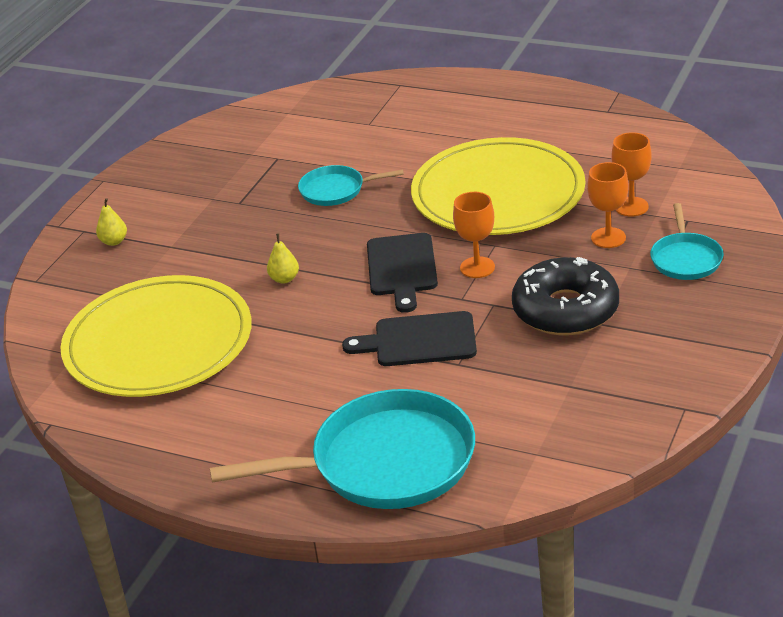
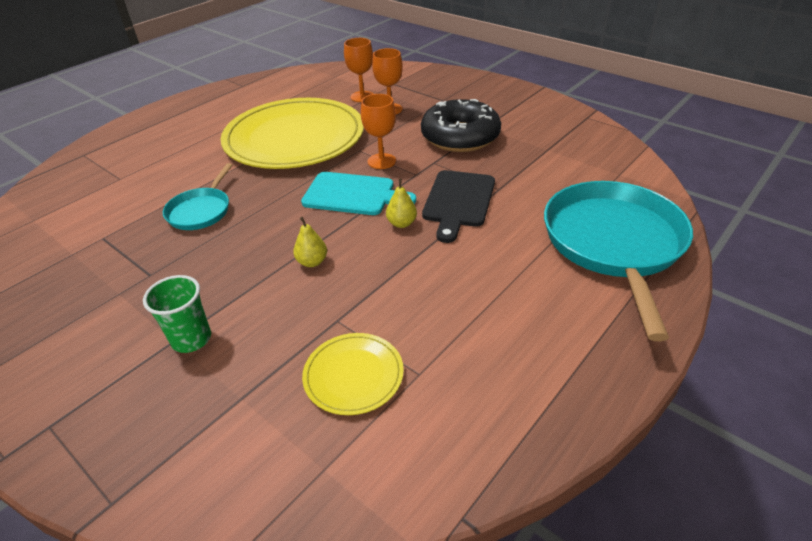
camera: 75 degrees left, 5 degrees up
(114, 241) = (109, 394): yellow pear -> yellow pear (402, 223)
(158, 342) = (353, 375): yellow plate -> yellow plate, size x0.43
(174, 254) = (191, 339): none -> green cup
(402, 268) = (353, 194): black cutting board -> turquoise cutting board
(686, 259) = (434, 91): turquoise pan -> none

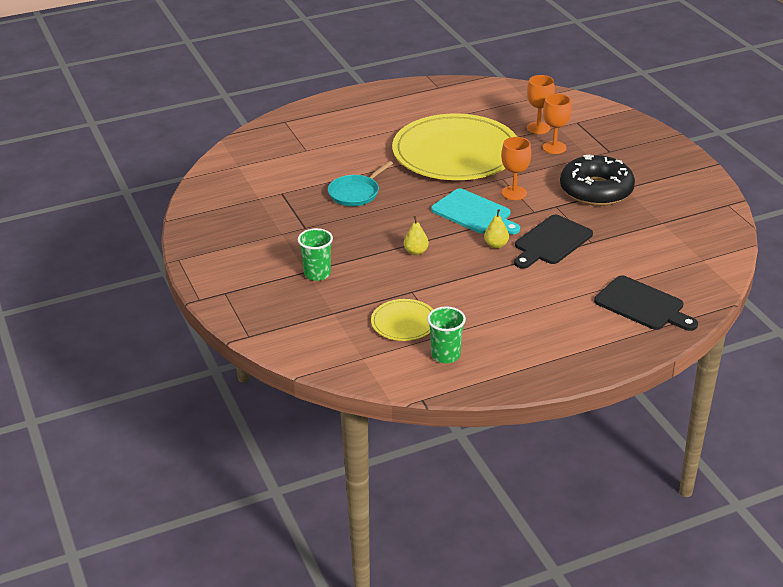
camera: 25 degrees right, 5 degrees down
(444, 410) = (445, 355): none -> green cup
(613, 243) = (642, 305): turquoise pan -> black cutting board

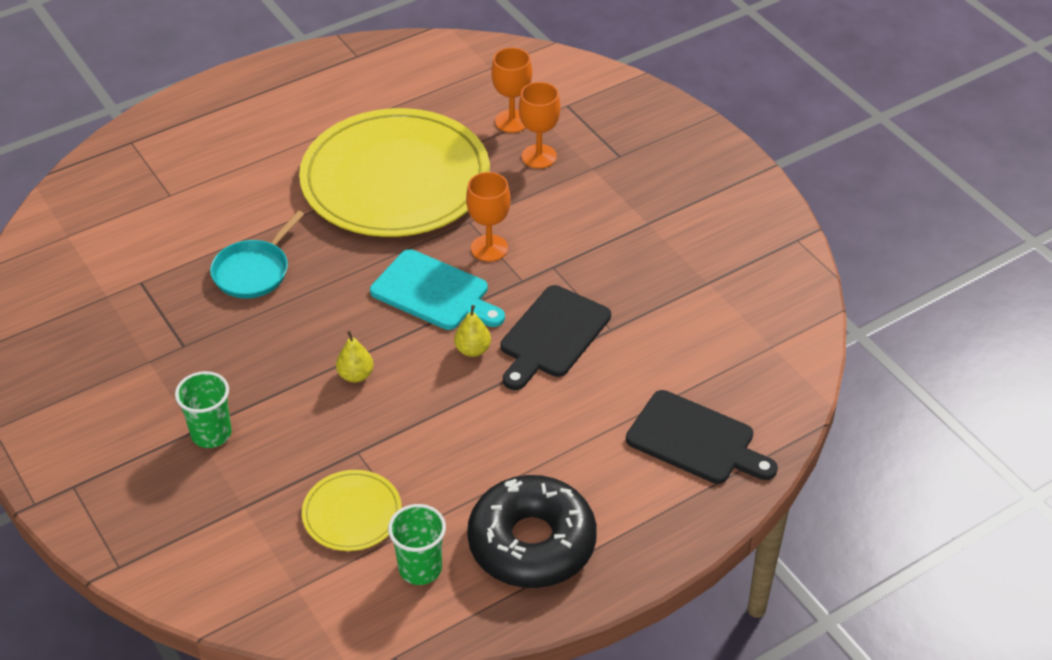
camera: 10 degrees left, 10 degrees up
(596, 190) = (607, 231): black donut -> black donut (532, 543)

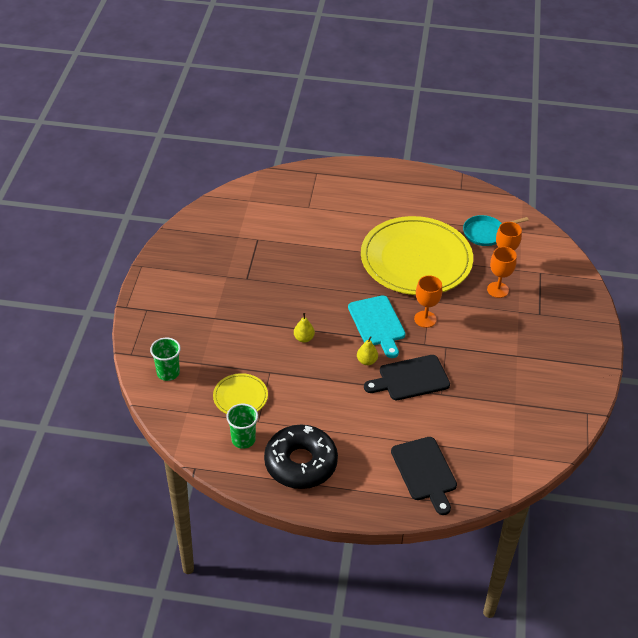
camera: 40 degrees right, 0 degrees up
(211, 434) = (219, 324): green cup -> green cup (168, 373)
(253, 271) = (308, 264): turquoise pan -> turquoise pan (486, 233)

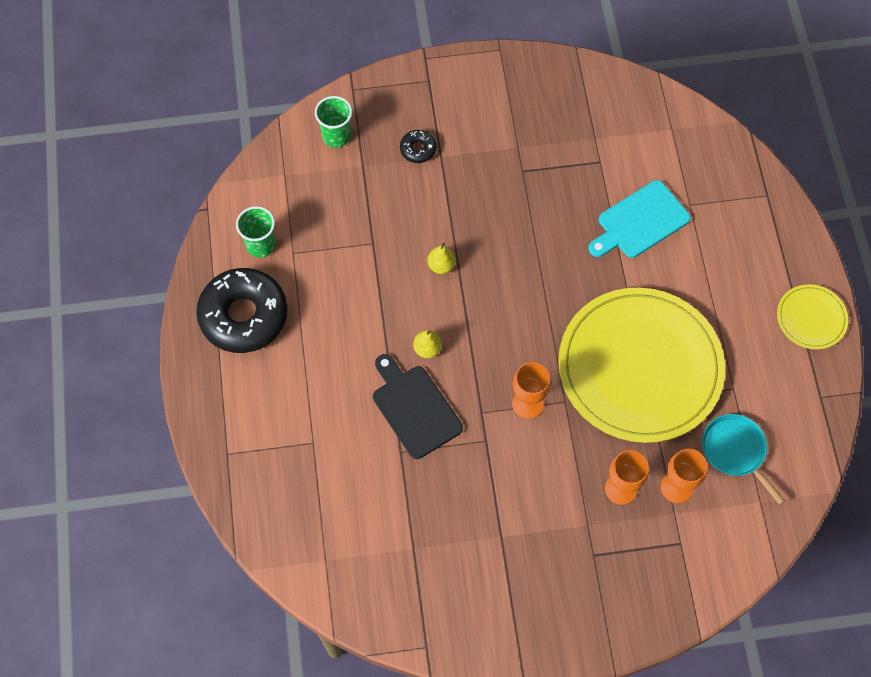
camera: 75 degrees right, 20 degrees up
(202, 329) = (418, 149): none -> black donut
(240, 396) = (324, 223): yellow plate -> yellow plate (811, 318)
(377, 323) = (498, 346): turquoise cutting board -> turquoise cutting board (640, 222)
(425, 472) = (269, 458): black cutting board -> none

